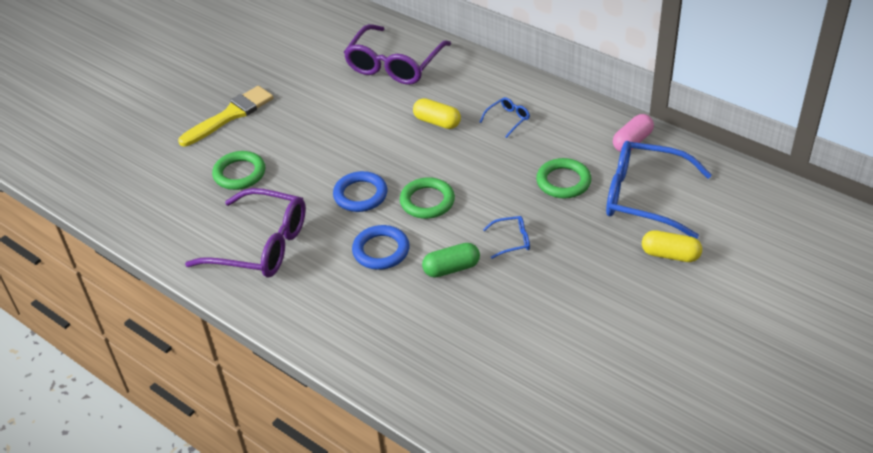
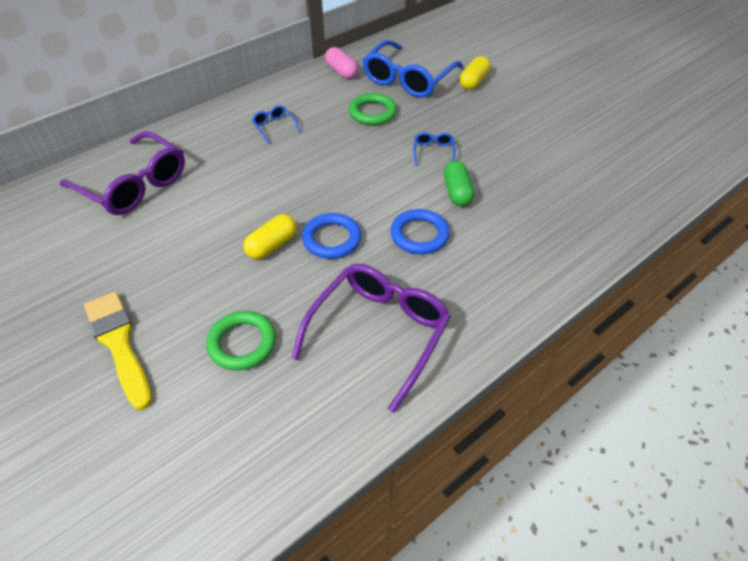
camera: 80 degrees left, 5 degrees up
(427, 201) = (362, 193): green ring -> none
(437, 122) = (249, 169): yellow capsule -> yellow capsule (272, 245)

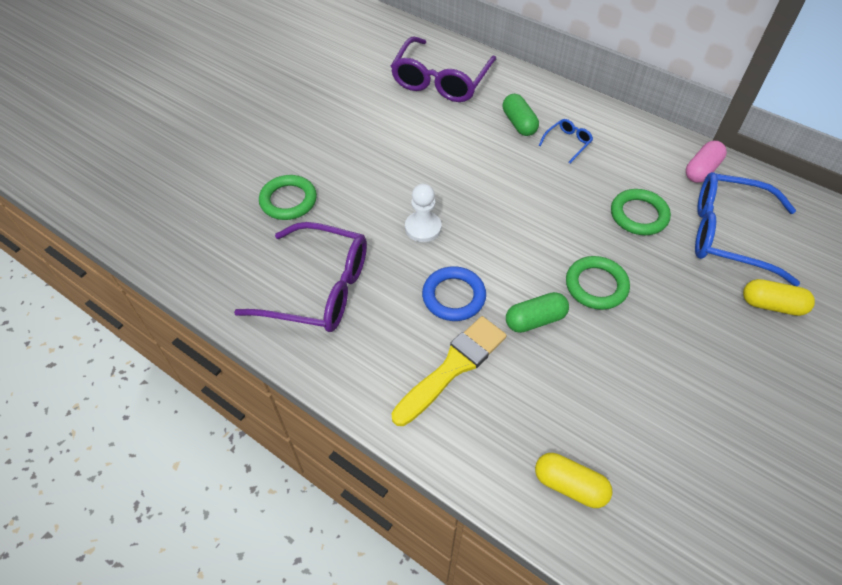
camera: 75 degrees right, 5 degrees up
(119, 344) = (274, 133): yellow brush -> yellow brush (453, 367)
(232, 148) = (519, 123): none -> green capsule
(272, 245) = (400, 188): yellow capsule -> yellow capsule (570, 485)
(332, 239) = (423, 228): blue ring -> white pawn
(433, 152) = (596, 285): blue glasses -> green ring

